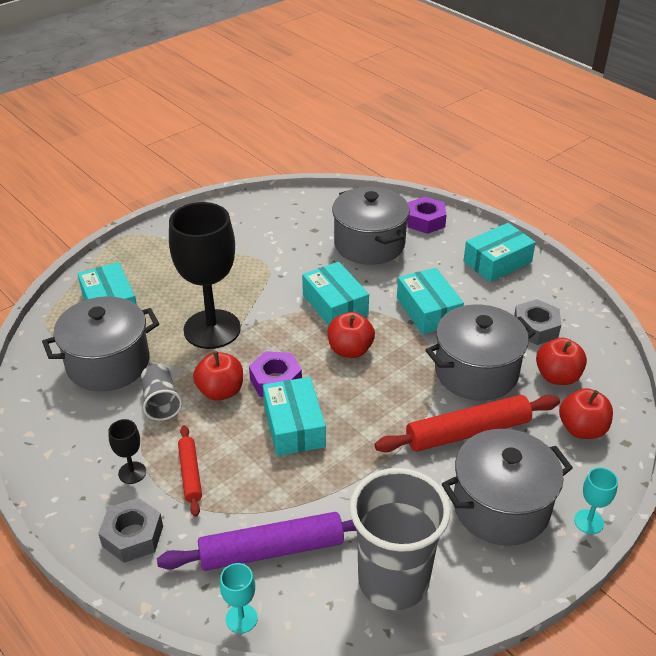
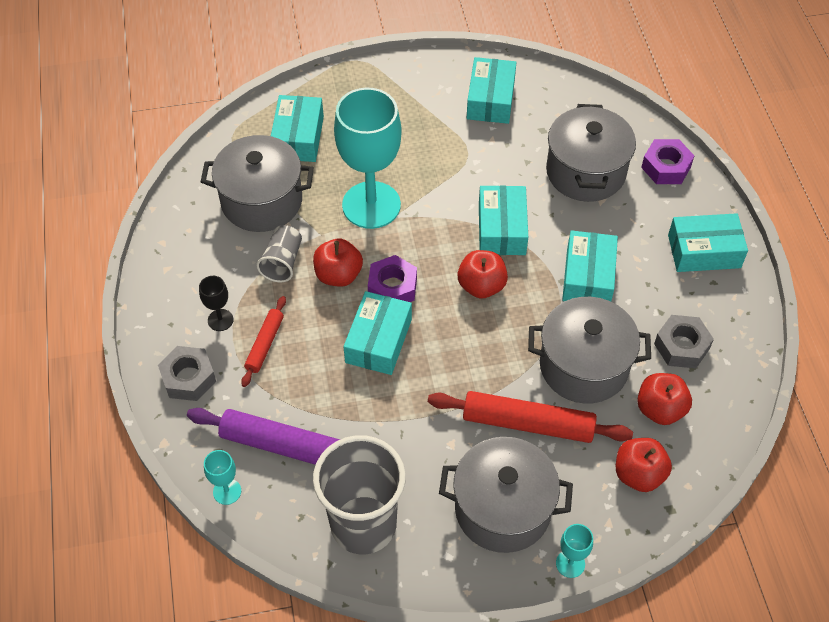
camera: 30 degrees right, 15 degrees up
(212, 329) = (371, 205): black goblet -> turquoise goblet
(258, 224) = (490, 99): none -> turquoise box

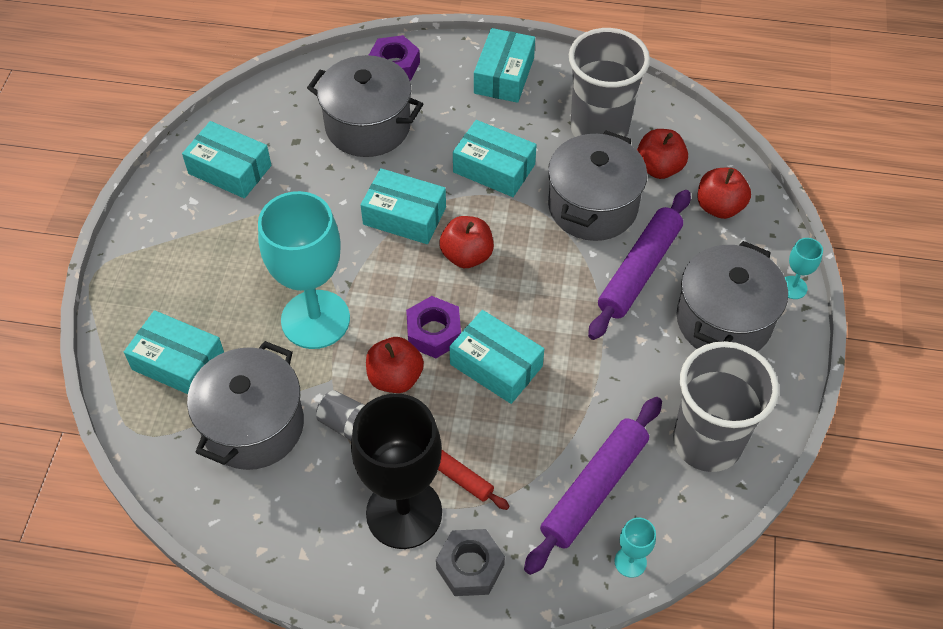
camera: 70 degrees left, 0 degrees up
(220, 320) = (404, 513): black goblet -> black goblet, size x2.43
(528, 423) = (639, 270): red rolling pin -> purple rolling pin
(681, 346) = (599, 129): grey nut -> grey cup

